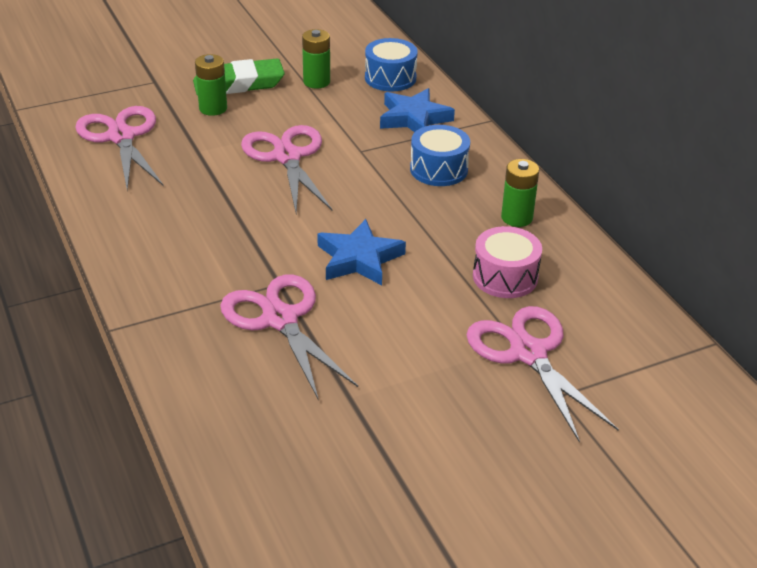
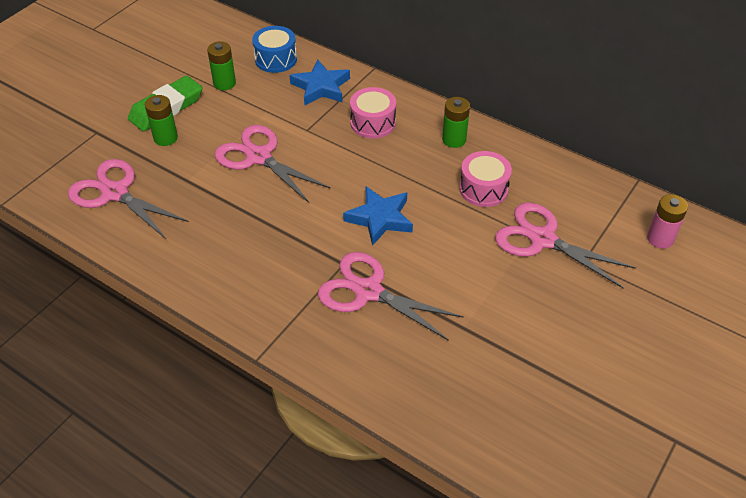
camera: 30 degrees left, 10 degrees up
(439, 169) = (373, 123): blue drum -> pink drum
(683, 415) = (660, 238): none -> pink battery

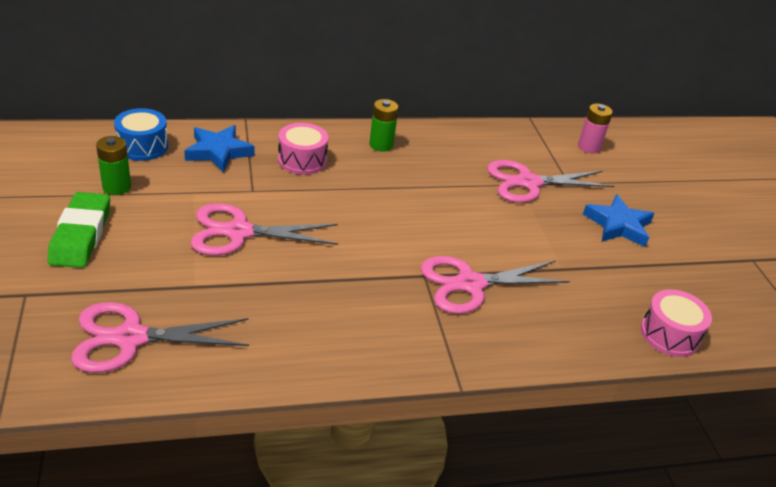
camera: 50 degrees left, 10 degrees down
(165, 138) = (118, 261): green battery -> none
(380, 218) = (405, 227): blue star -> blue star (618, 225)
(483, 189) = (447, 169): pink drum -> pink drum (669, 334)

